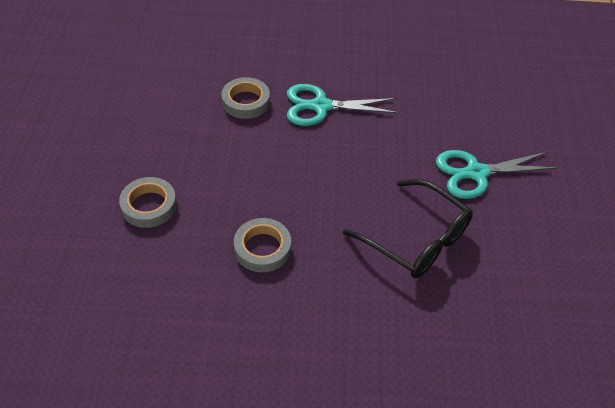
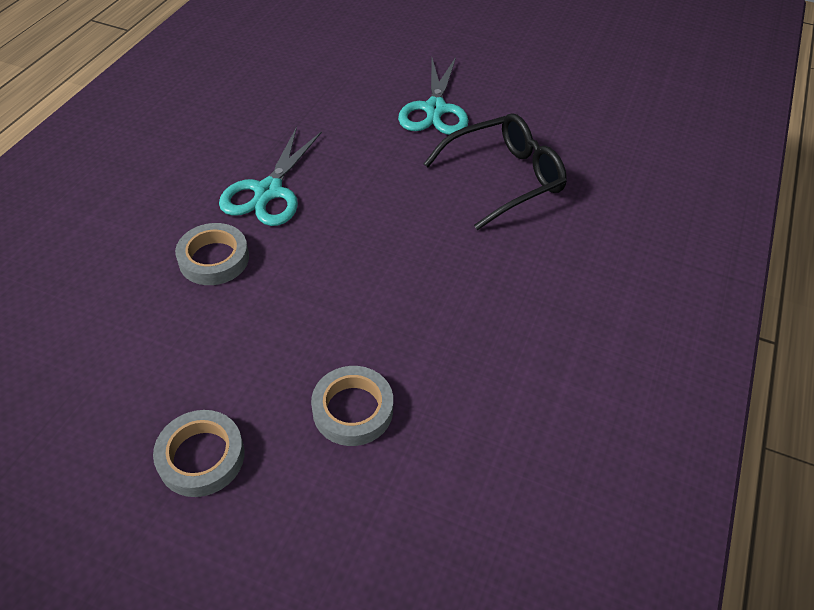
camera: 70 degrees left, 0 degrees up
(262, 248) = (471, 306): grey tape -> grey tape (201, 457)

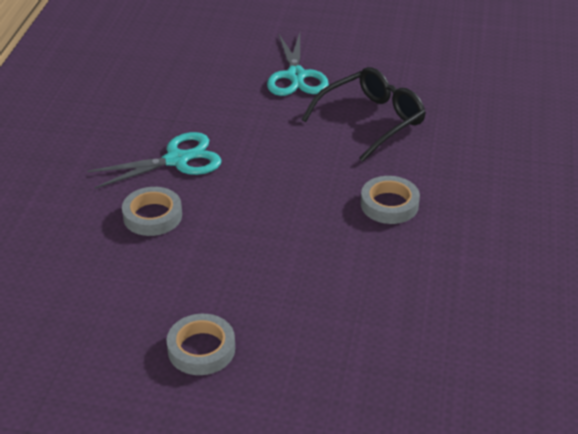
camera: 10 degrees left, 10 degrees down
(268, 192) = (177, 160): turquoise scissors -> turquoise scissors turned 120 degrees counterclockwise
(353, 409) = (307, 299): grey tape -> grey tape (389, 204)

